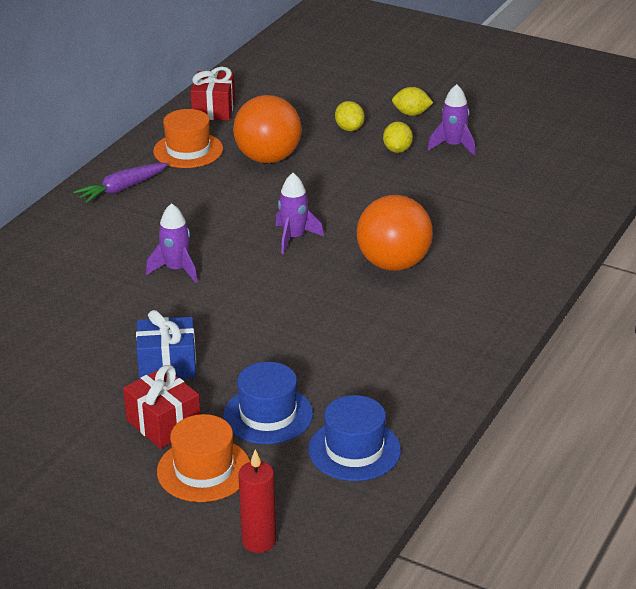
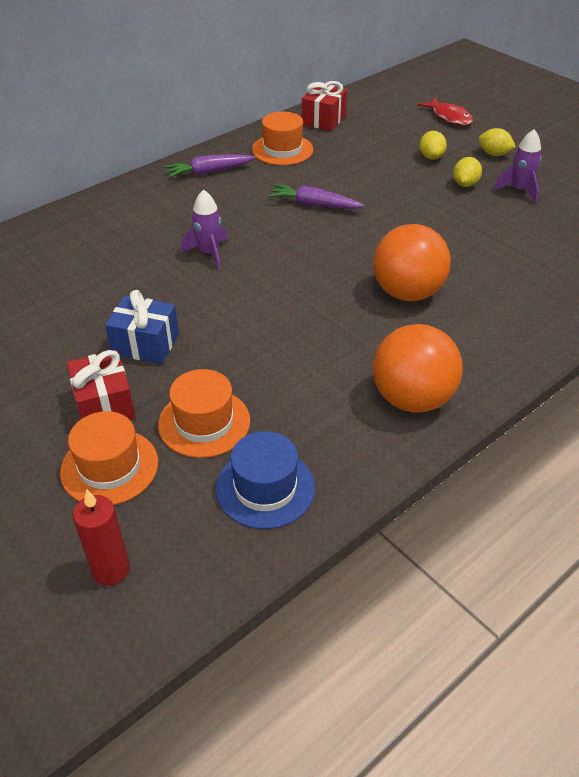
camera: 20 degrees right, 10 degrees up
(255, 200) = (314, 205): none -> purple carrot
(268, 158) = (345, 169): orange ball -> orange ball (412, 398)
(268, 415) = (204, 422): blue hat -> orange hat
(294, 238) = (328, 246): purple rocket -> none
(346, 82) = (449, 117): none -> red fish

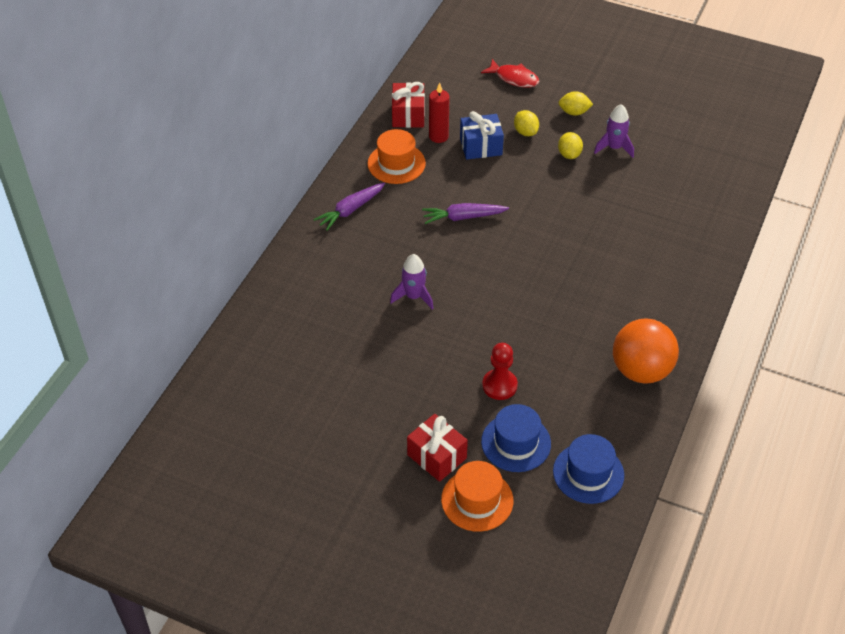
camera: 25 degrees left, 5 degrees up
(111, 570) = (532, 565): red candle -> red candle (438, 136)
(145, 344) = (427, 397): blue gift -> blue gift (481, 146)
(204, 422) = (516, 443): orange hat -> blue hat
(232, 359) = (499, 385): none -> red pawn
(407, 293) = (586, 281): orange ball -> none

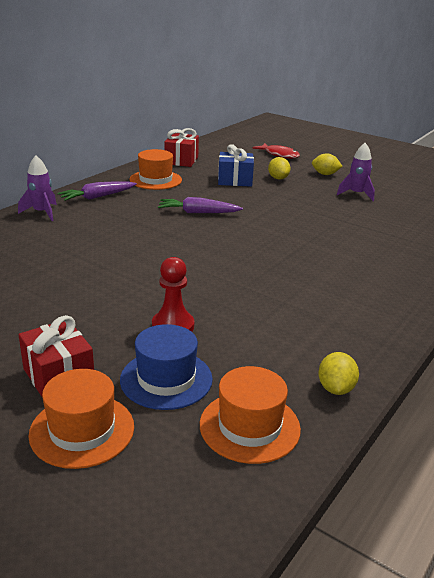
camera: 10 degrees right, 20 degrees down
(413, 296) = (119, 251): purple rocket -> purple rocket (42, 213)
(438, 136) = (201, 172): red candle -> none
(569, 154) = (313, 193): yellow lemon -> yellow lemon (335, 388)
(588, 473) = (249, 426): blue hat -> orange hat
(641, 370) = (348, 338): orange ball -> none

